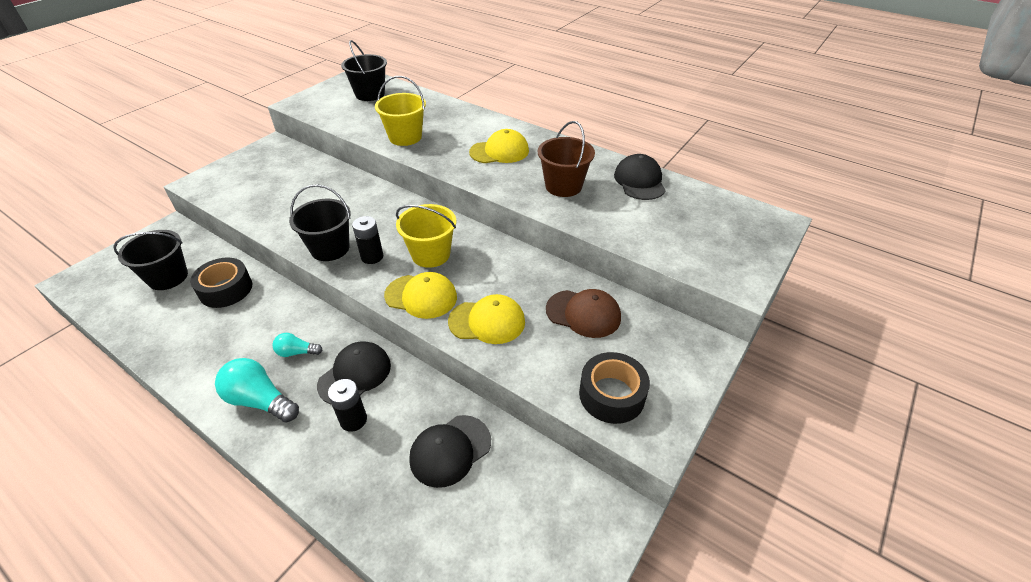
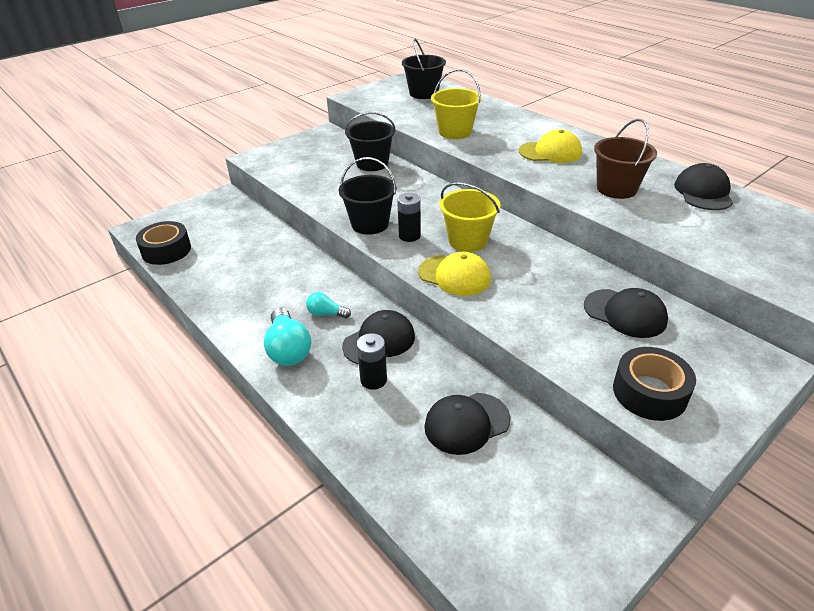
camera: 15 degrees right, 5 degrees down
(168, 277) = (218, 236): black bucket -> black bucket (372, 163)
(226, 289) = (267, 252): black tape -> black tape (166, 250)
(260, 400) = (288, 349): turquoise light bulb -> turquoise light bulb turned 150 degrees counterclockwise
(487, 321) = (520, 306): yellow cap -> none
(583, 313) = (625, 313): brown cap -> black cap

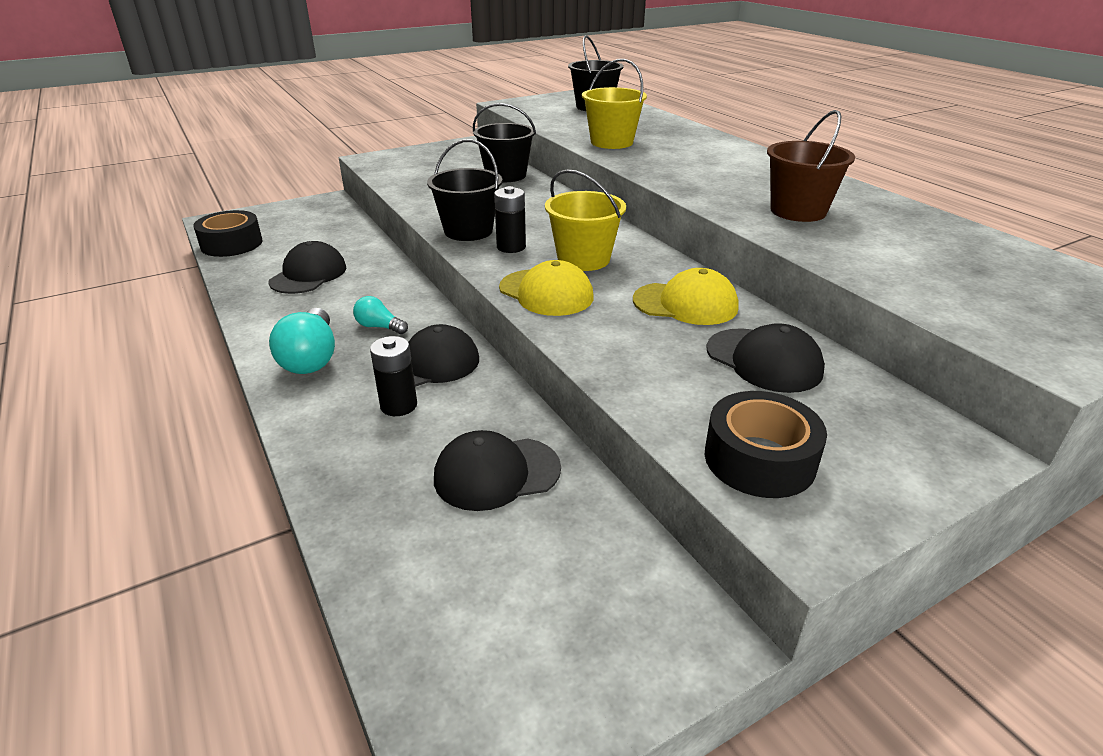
camera: 10 degrees right, 5 degrees down
(550, 152) = (725, 169): yellow cap -> yellow cap (685, 304)
(703, 192) = (923, 225): black cap -> black cap (308, 275)

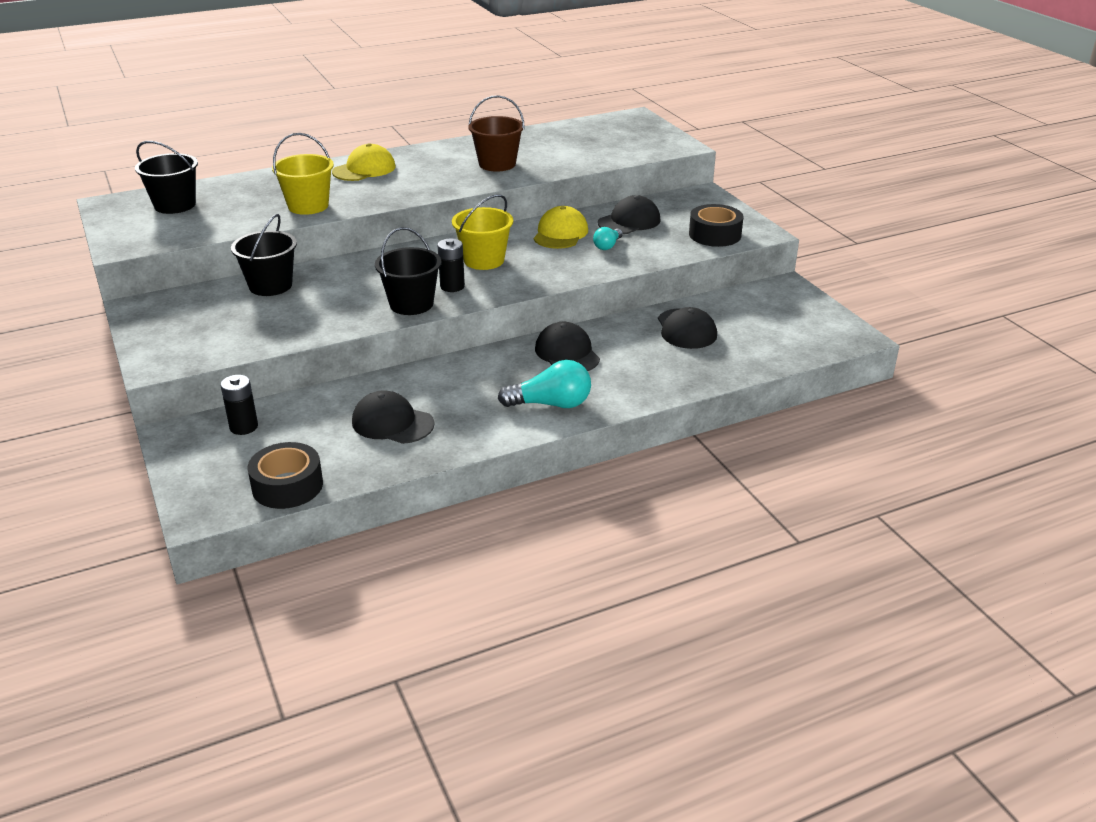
camera: 85 degrees left, 0 degrees up
(379, 327) = (507, 377): turquoise light bulb -> turquoise light bulb (607, 246)
(399, 405) = (618, 363): black battery -> black battery (244, 427)
(546, 293) = (536, 276): yellow cap -> yellow cap (364, 169)

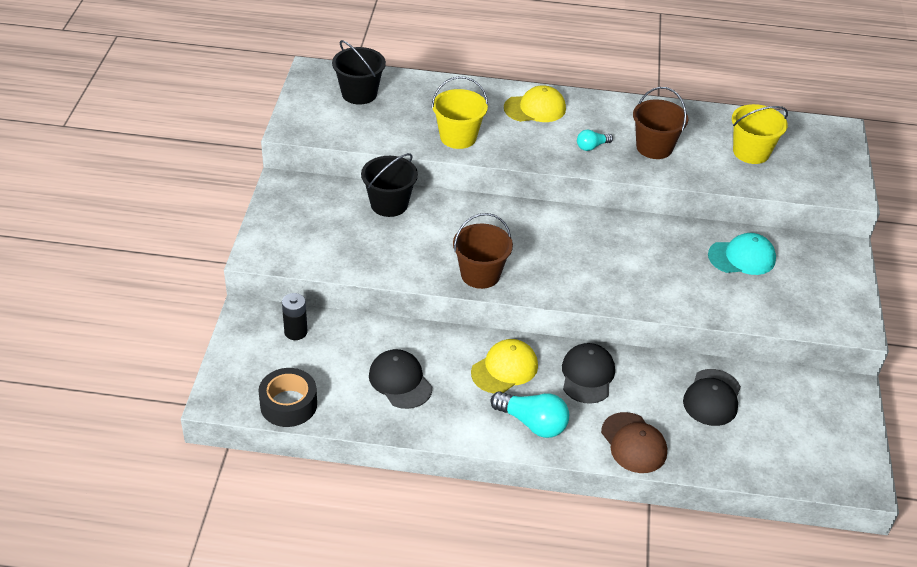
camera: 30 degrees right, 10 degrees up
(411, 304) = (480, 274): black bucket -> brown bucket
(452, 286) = (527, 269): black battery -> none
(484, 260) = (575, 249): yellow bucket -> yellow bucket (751, 152)
(560, 233) = (666, 246): yellow cap -> yellow cap (504, 369)
(607, 246) = (696, 279): turquoise light bulb -> turquoise light bulb (592, 146)
(629, 221) = (742, 257): black cap -> turquoise cap
(653, 383) = (633, 443): none -> brown cap
(714, 235) = (809, 309): black tape -> none

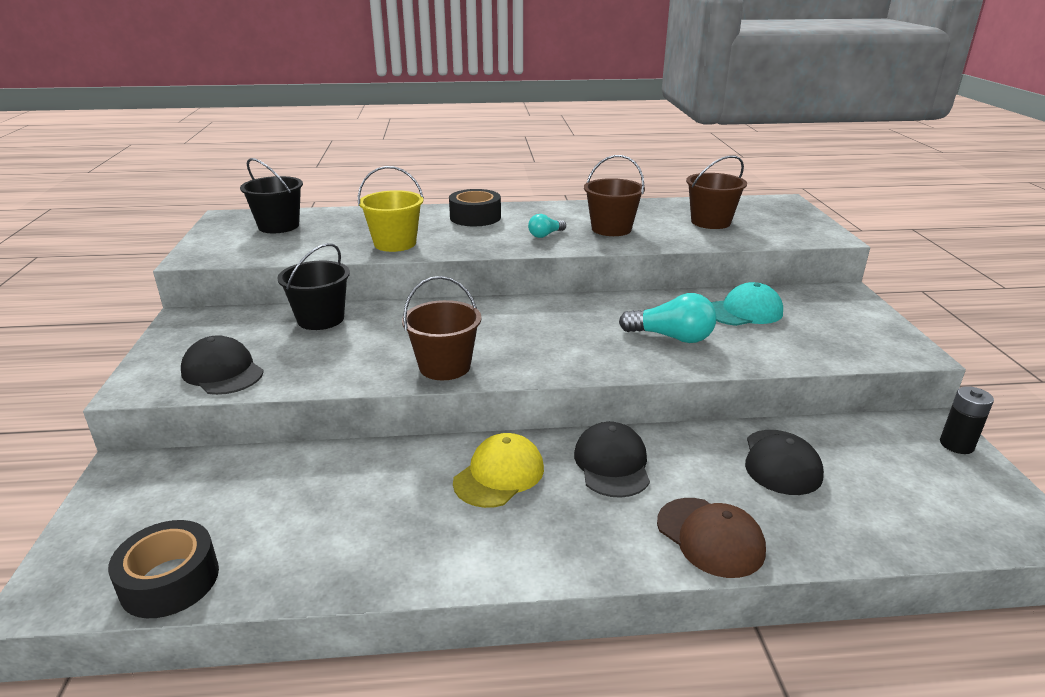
camera: 10 degrees left, 15 degrees down
(295, 332) = (194, 479): black battery -> black battery (956, 445)
(400, 381) = (351, 516): black cap -> black cap (222, 372)
(532, 423) = (557, 537): turquoise light bulb -> turquoise light bulb (672, 337)
(535, 108) = (475, 217): yellow cap -> black tape
(751, 152) = (710, 222): yellow bucket -> brown bucket

